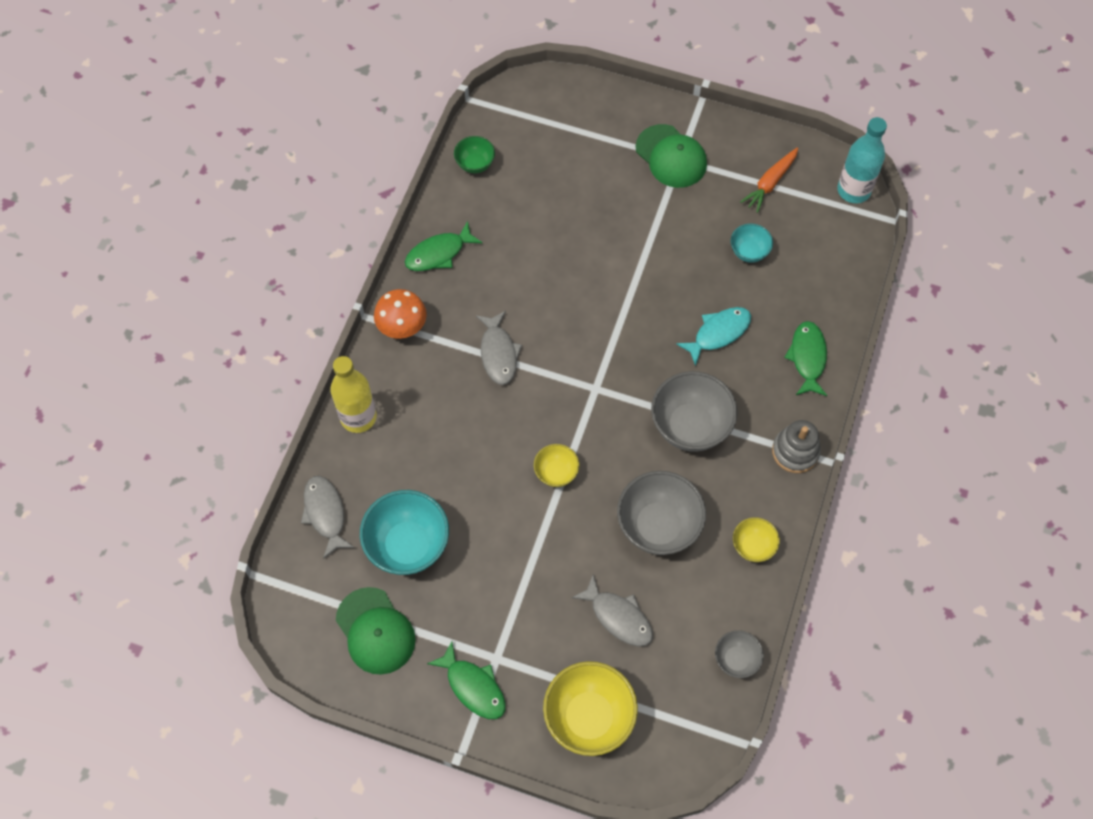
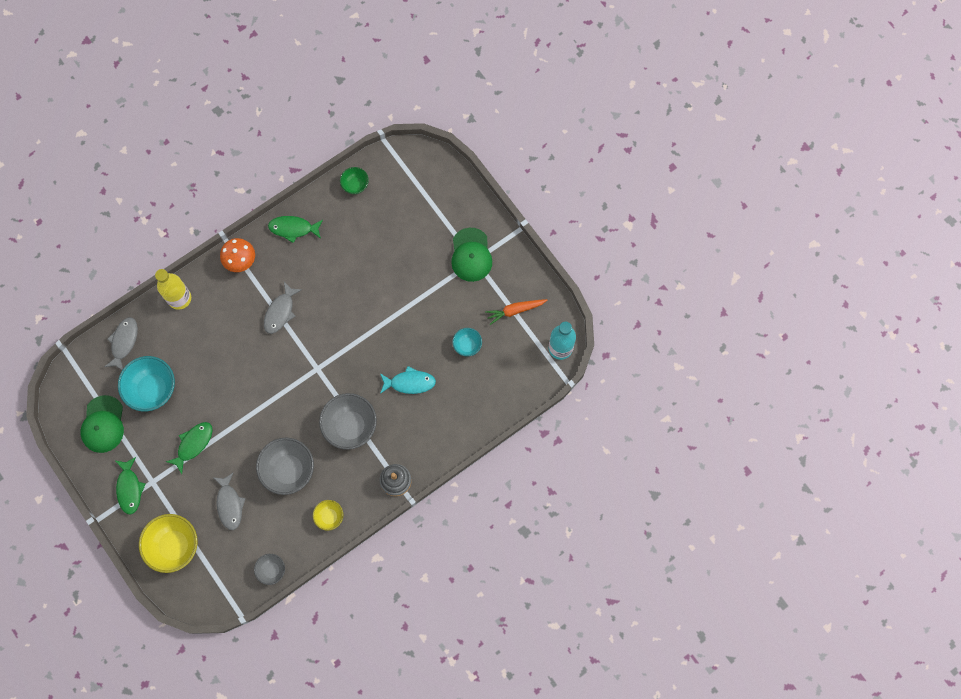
camera: 35 degrees right, 10 degrees up
(556, 473) = (258, 402): yellow bowl -> none
(807, 357) = (447, 431): green fish -> green fish (193, 444)

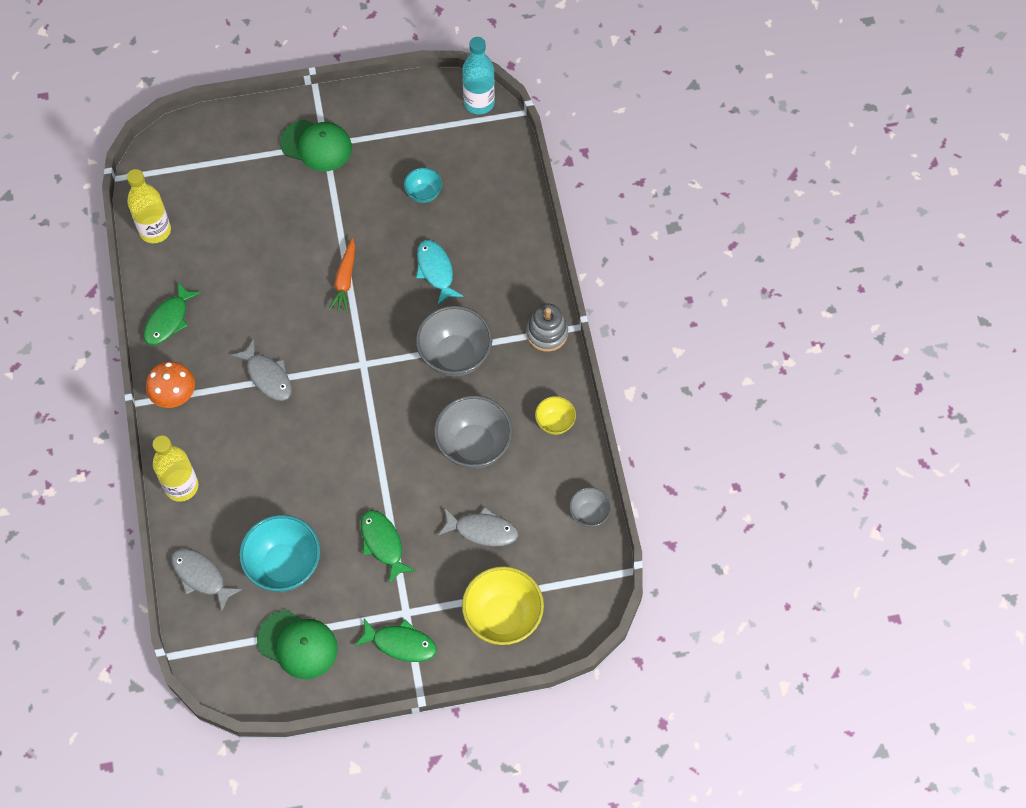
camera: 65 degrees left, 10 degrees down
(355, 185) = (155, 231): green bowl -> yellow bottle
(410, 382) = (436, 271): turquoise fish -> turquoise fish turned 45 degrees counterclockwise
(515, 311) = (409, 129): orange carrot -> orange carrot (345, 280)

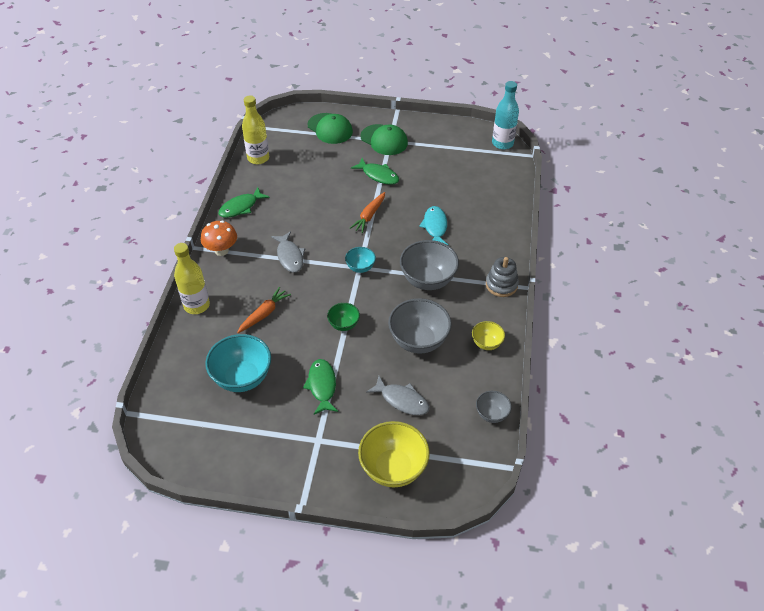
camera: 20 degrees right, 15 degrees down
(201, 576) = (179, 367): grey fish -> none
(272, 470) = (264, 314): none -> orange carrot
(297, 644) = (225, 436): green cap -> green cap (330, 128)
(376, 453) = (344, 324): none -> green bowl
(400, 643) = (304, 461): green fish -> green fish (378, 175)
(423, 193) = (444, 182): turquoise bowl -> turquoise bowl (360, 267)

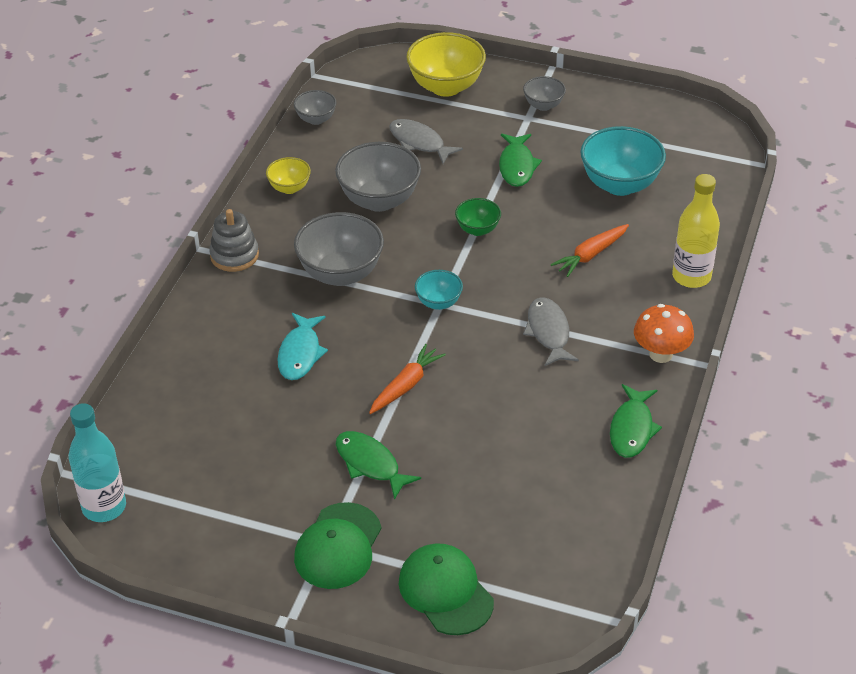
camera: 170 degrees left, 5 degrees down
(241, 207) = (632, 429): green fish -> green fish turned 135 degrees clockwise
(258, 158) = (601, 533): yellow bottle -> none
(306, 456) = (543, 105): none -> grey bowl
(384, 140) = (338, 546): green cap -> green cap turned 120 degrees counterclockwise

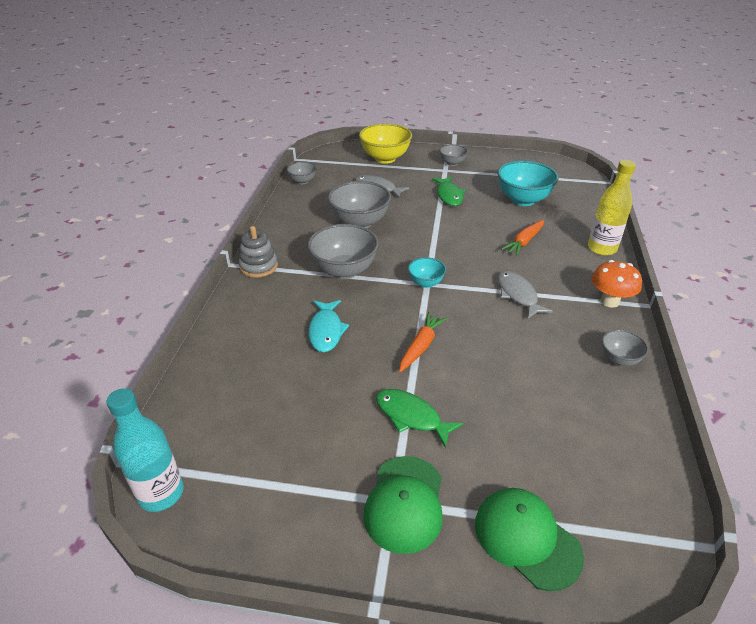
camera: 10 degrees left, 5 degrees down
(289, 188) = (292, 221): yellow bowl -> none
(477, 229) = (437, 234): green bowl -> none
(632, 429) = (619, 359): green fish -> grey bowl

